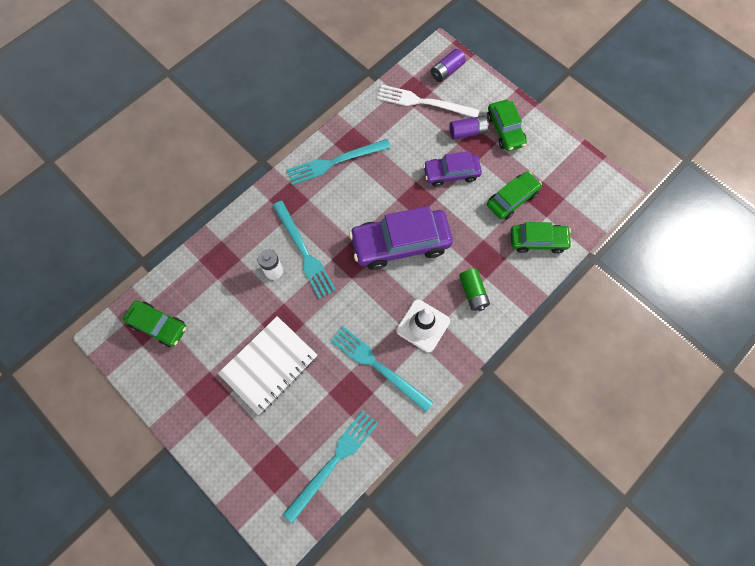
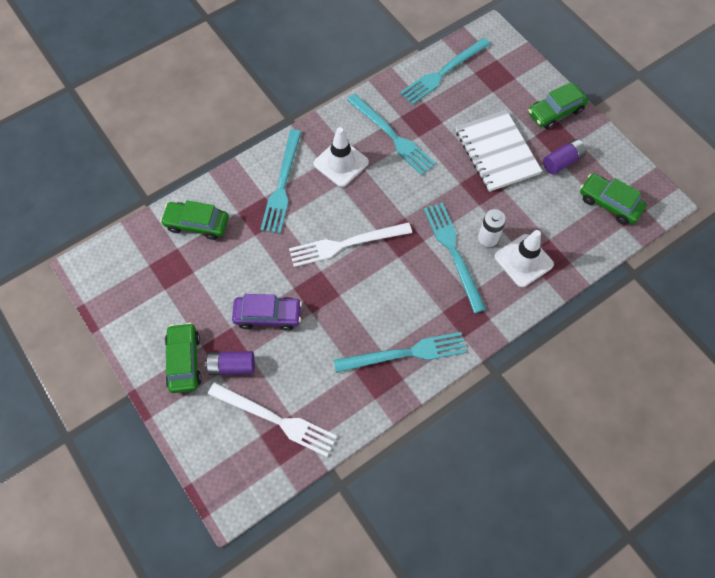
camera: 170 degrees left, 5 degrees down
(241, 254) = (523, 260): none -> white traffic cone
(269, 365) = (497, 152): white notebook -> white notebook turned 75 degrees counterclockwise
(400, 244) = (346, 244): purple car -> white fork
(447, 71) = (231, 464): purple battery -> purple battery (562, 161)
(473, 292) = (282, 184): green battery -> turquoise fork
(512, 199) = (208, 273): green car -> green car (555, 112)

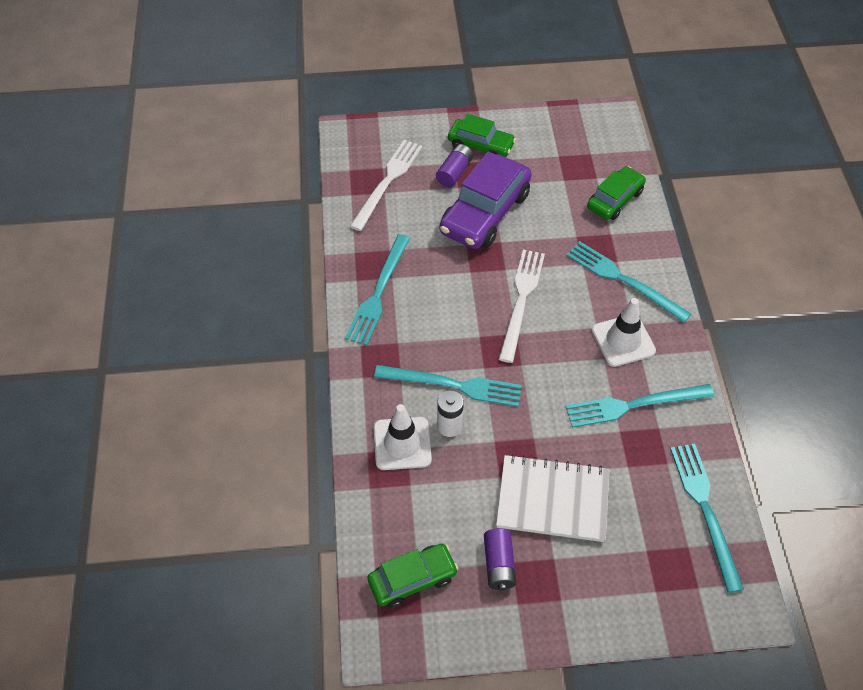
camera: 120 degrees right, 10 degrees down
(268, 315) = (485, 213): purple car -> purple car, size x1.67
(276, 419) = (387, 182): white fork -> white fork turned 150 degrees clockwise
(555, 112) = (576, 606): green car -> none

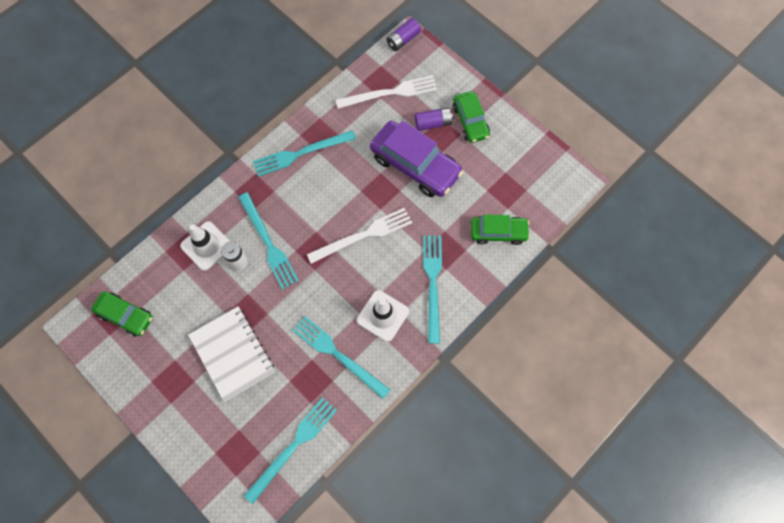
camera: 50 degrees right, 15 degrees up
(485, 213) = (415, 165): purple car -> purple car turned 135 degrees counterclockwise
(499, 564) = (168, 354): purple battery -> purple battery (403, 40)

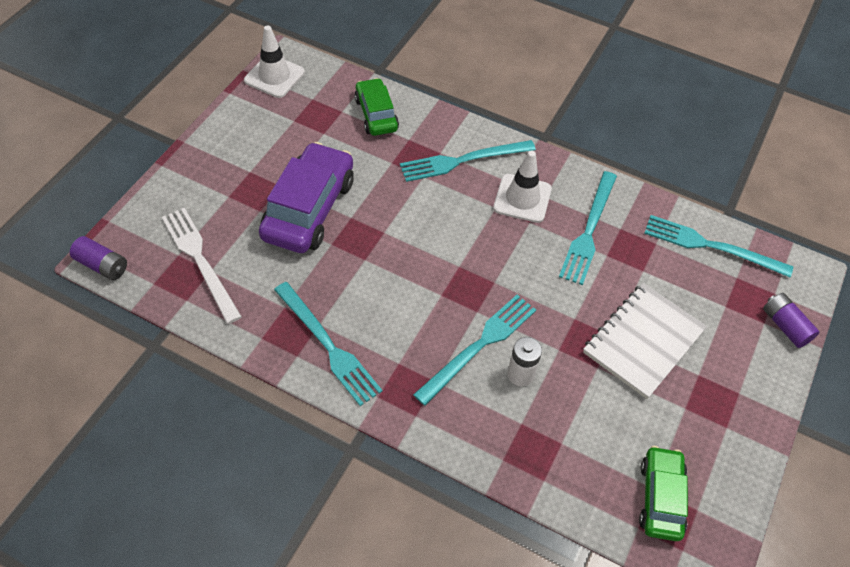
camera: 110 degrees left, 15 degrees down
(206, 246) = (514, 424): white traffic cone -> white traffic cone (274, 76)
(363, 235) = (427, 241): white fork -> none
(433, 123) = (240, 203): purple battery -> purple battery (785, 326)
(470, 121) = (227, 165): green car -> none

